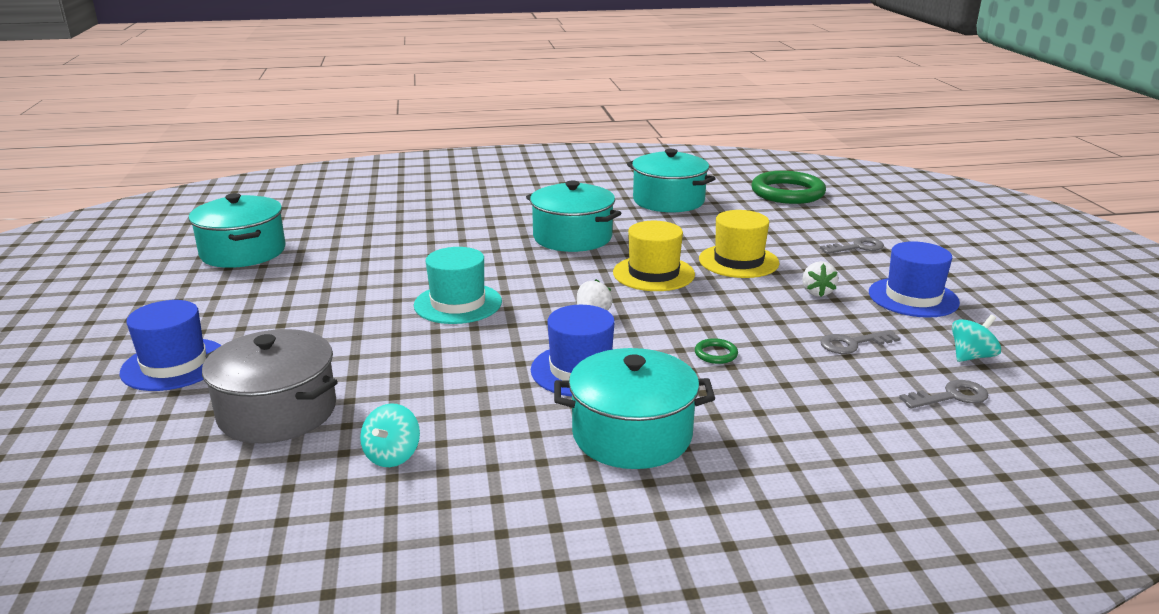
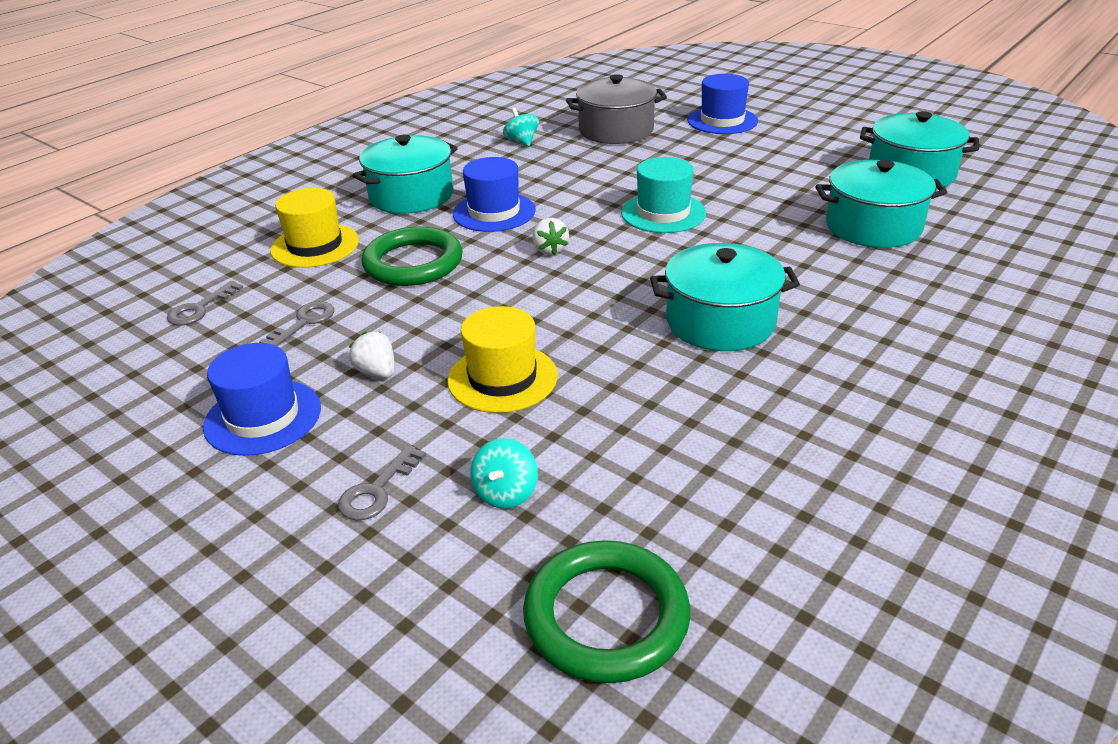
camera: 140 degrees right, 10 degrees up
(653, 273) = (565, 315): yellow hat -> yellow hat (315, 245)
(668, 201) = (741, 461): turquoise pot -> turquoise pot (873, 227)
(716, 354) = (413, 263): green ring -> green ring, size x2.49
(971, 356) = (184, 358): turquoise spinning top -> turquoise spinning top (506, 493)

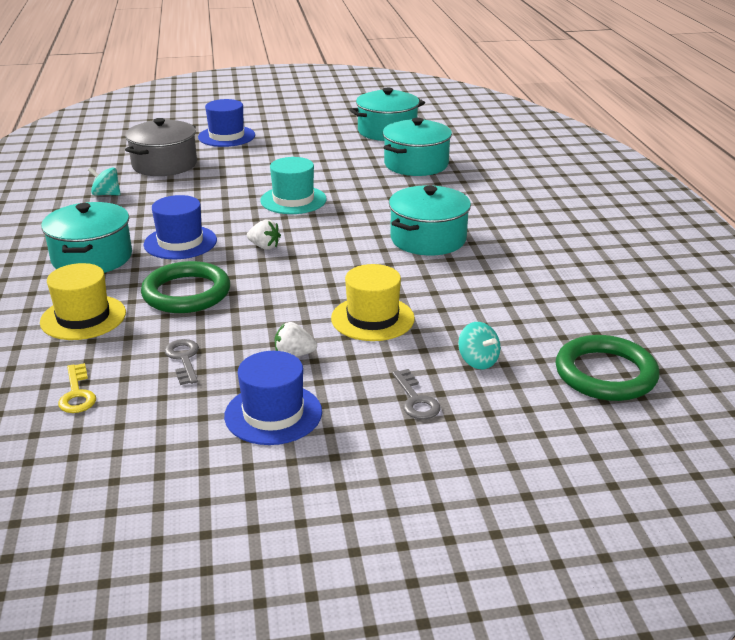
camera: 50 degrees left, 5 degrees down
(200, 308) = (77, 394): grey key -> yellow key

